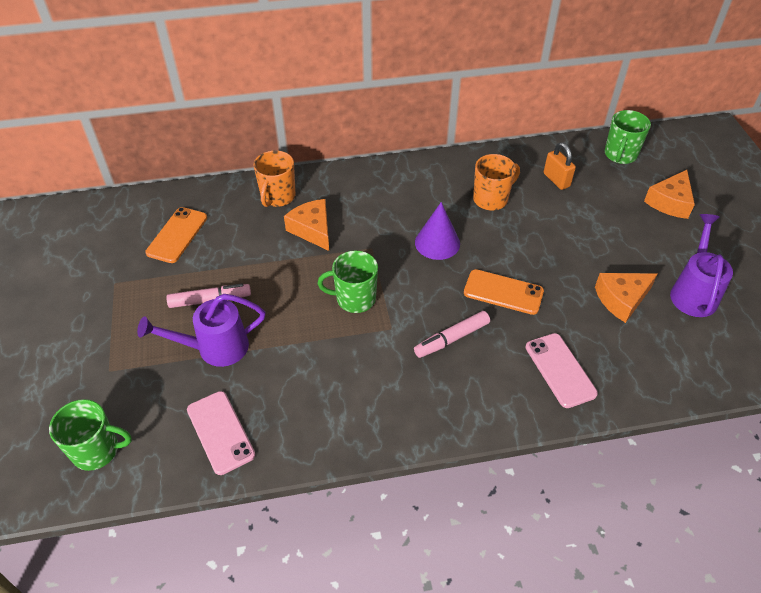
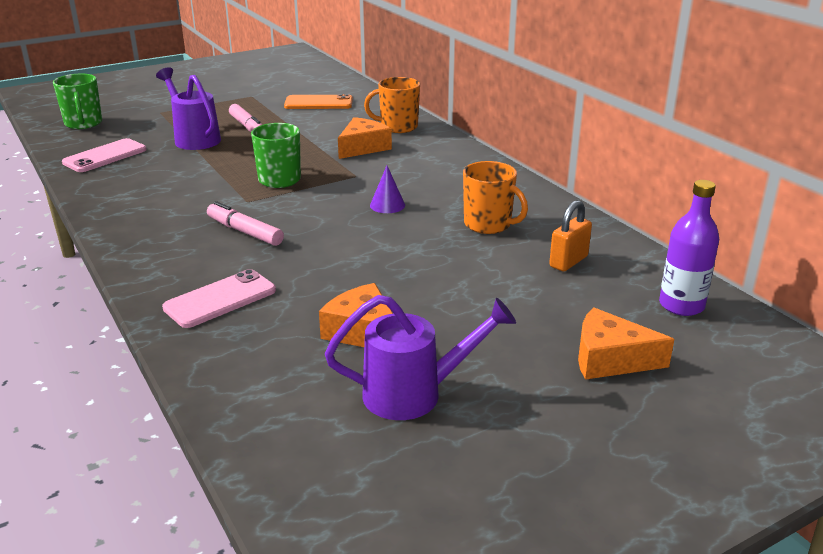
camera: 70 degrees right, 20 degrees down
(437, 243) = (387, 205): purple cone -> purple cone, size x0.64
(503, 292) = (330, 251): orange phone -> none
(620, 155) = (681, 305): green mug -> purple bottle

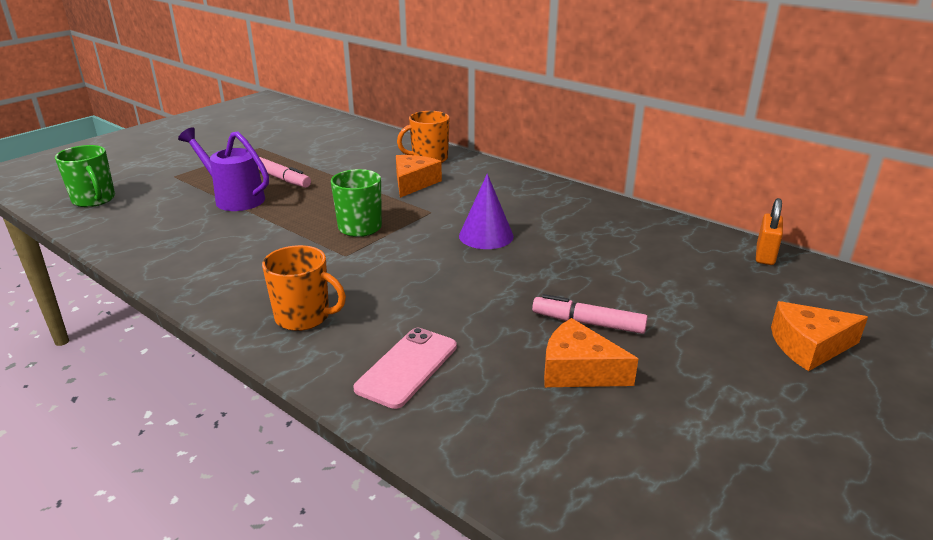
camera: 20 degrees left, 0 degrees up
(105, 156) = (148, 232): pink phone -> none
(245, 232) = (370, 288): pink marker -> pink marker (588, 323)
(318, 103) = (333, 146): orange phone -> none
(387, 205) = (486, 236): purple cone -> purple cone, size x1.56
(414, 394) = (683, 425): purple watering can -> none
(488, 224) = (592, 239): orange mug -> orange mug (304, 317)
(568, 261) = (689, 261): orange padlock -> orange padlock (765, 255)
(681, 305) = (813, 283): purple bottle -> none

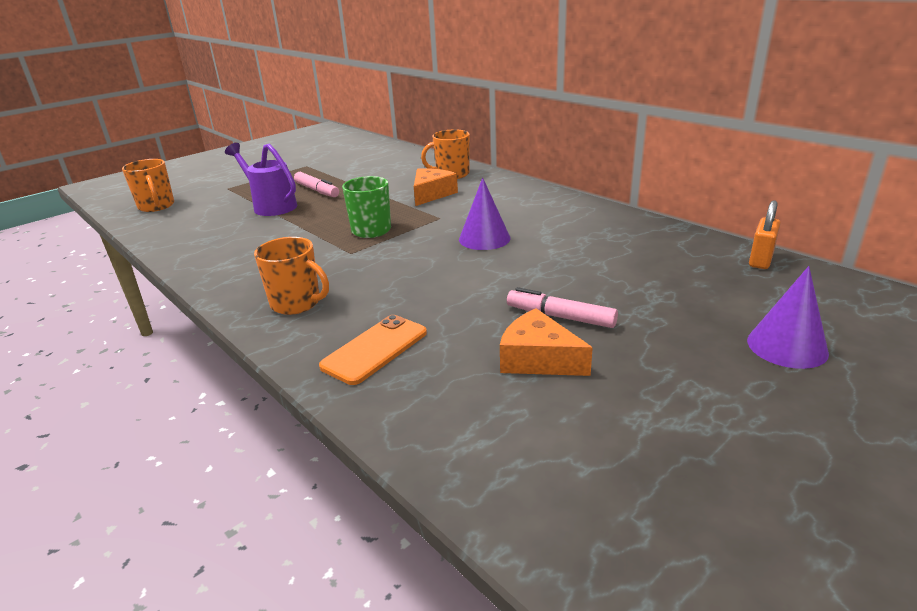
camera: 10 degrees right, 0 degrees up
(94, 200) = (156, 206): green mug -> orange mug
(407, 367) = (375, 349): pink phone -> orange phone
(808, 346) = (787, 346): orange cheese -> purple cone

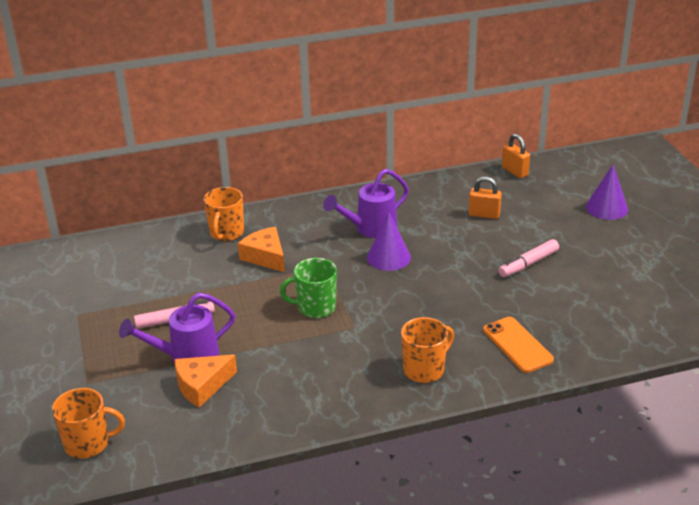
camera: 65 degrees left, 5 degrees up
(525, 219) = (371, 229): none -> purple watering can
(538, 359) = (568, 287): orange cheese -> orange cheese (202, 386)
(632, 265) = (484, 214): none -> orange padlock

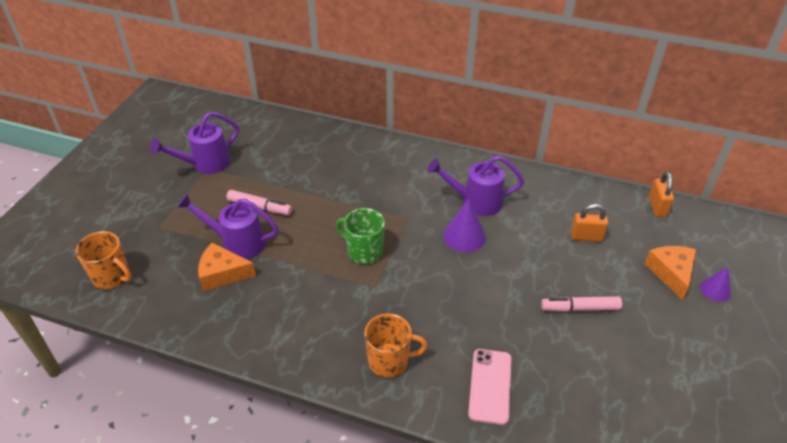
camera: 35 degrees right, 10 degrees up
(71, 312) = (206, 164): none -> purple watering can
(226, 233) = (365, 151): orange mug -> none
(265, 257) = (372, 186): orange cheese -> orange cheese (671, 273)
(484, 214) = (586, 237): orange padlock -> orange padlock turned 45 degrees counterclockwise
(517, 345) = (490, 386): orange phone -> pink phone
(606, 208) = (715, 290): purple cone -> purple cone, size x0.64

